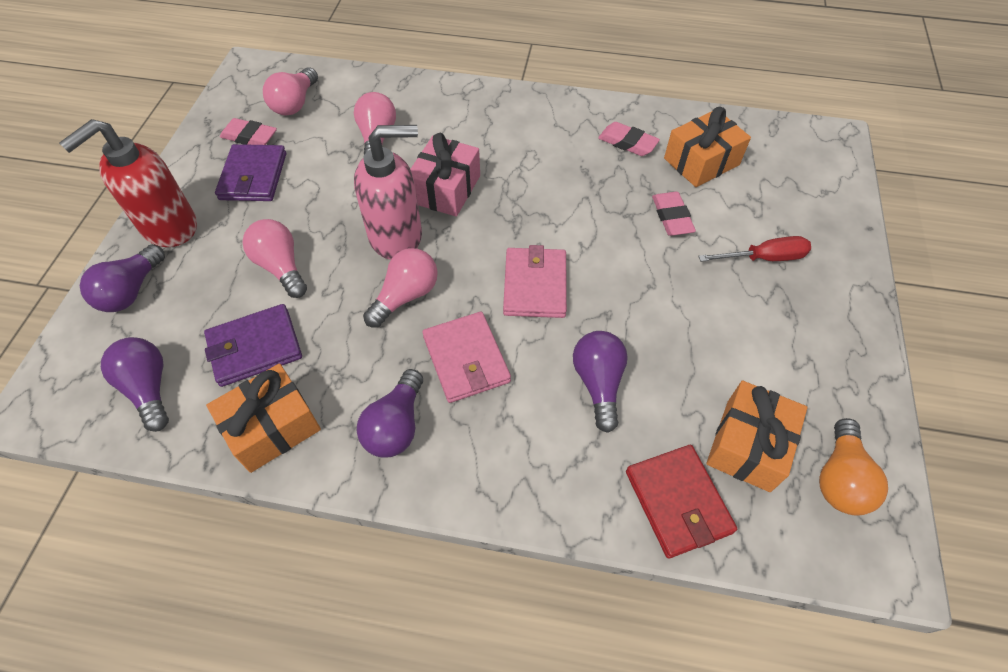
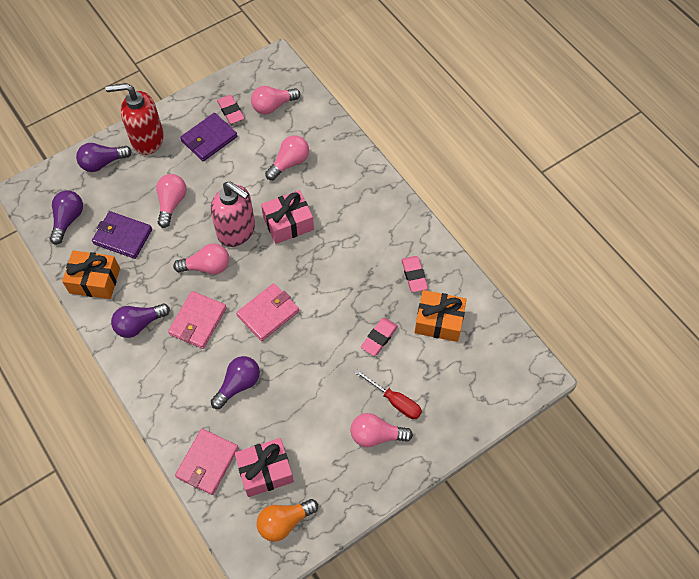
camera: 45 degrees right, 5 degrees up
(678, 502) = (207, 462): red wallet -> pink wallet
(748, 445) = (265, 471): orange gift -> pink gift
(793, 303) = (376, 435): none -> pink light bulb

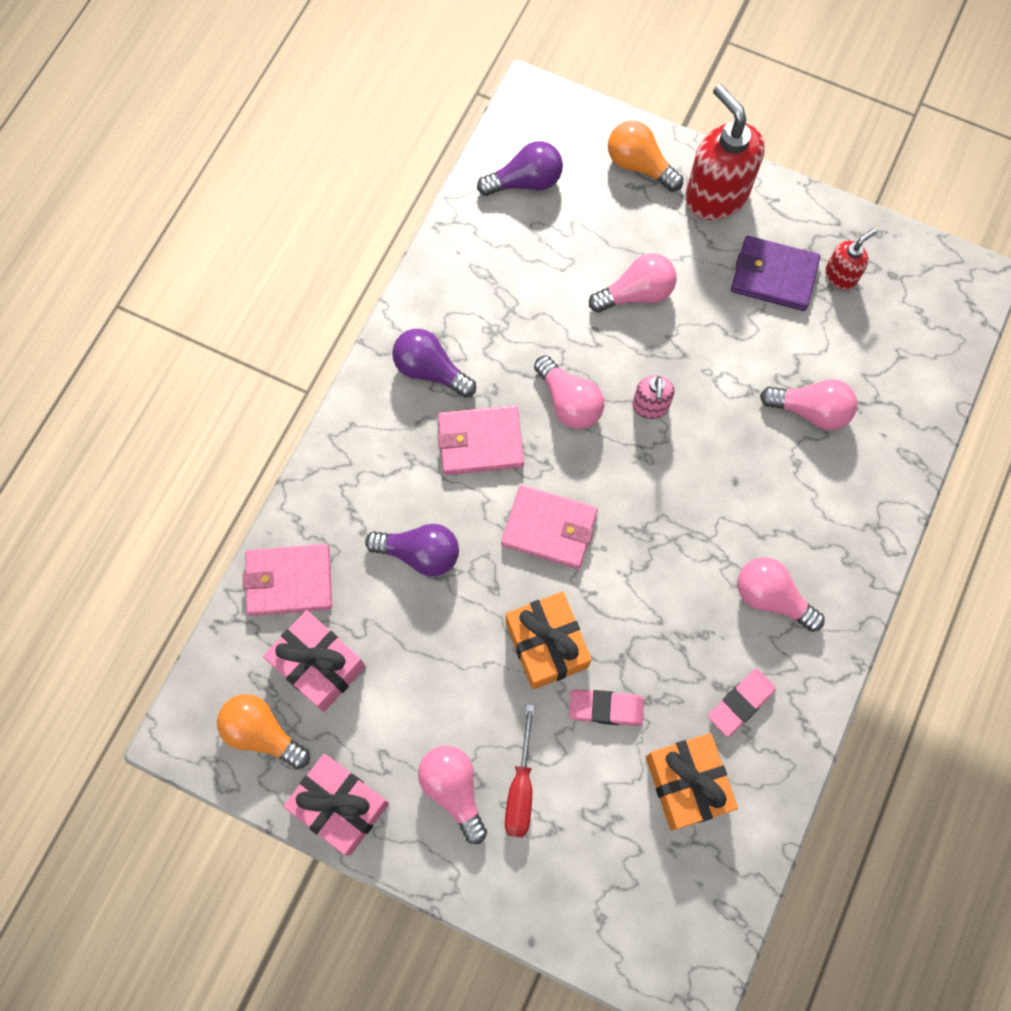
camera: 60 degrees right, 10 degrees up
(94, 281) = (458, 274): orange gift -> orange gift (546, 644)
(102, 163) = (639, 165): purple light bulb -> orange light bulb
(123, 236) = (545, 265): purple wallet -> none
(231, 111) = (841, 276): pink eraser -> red soap dispenser
(236, 231) = (650, 406): pink soap dispenser -> pink soap dispenser, size x0.51
(273, 106) = (892, 328): pink light bulb -> pink light bulb (771, 597)
(288, 223) = (708, 470): pink gift -> pink gift (340, 806)

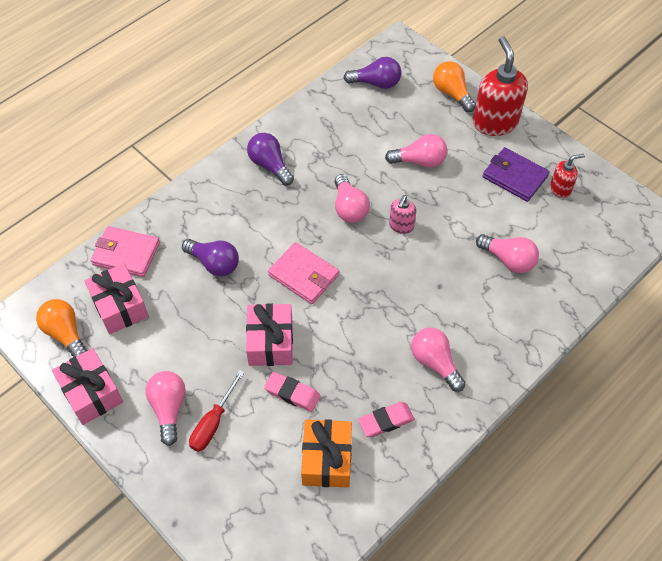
camera: 20 degrees right, 15 degrees down
(480, 442) = (282, 213): pink wallet -> none
(546, 644) = (270, 342): orange gift -> pink gift

